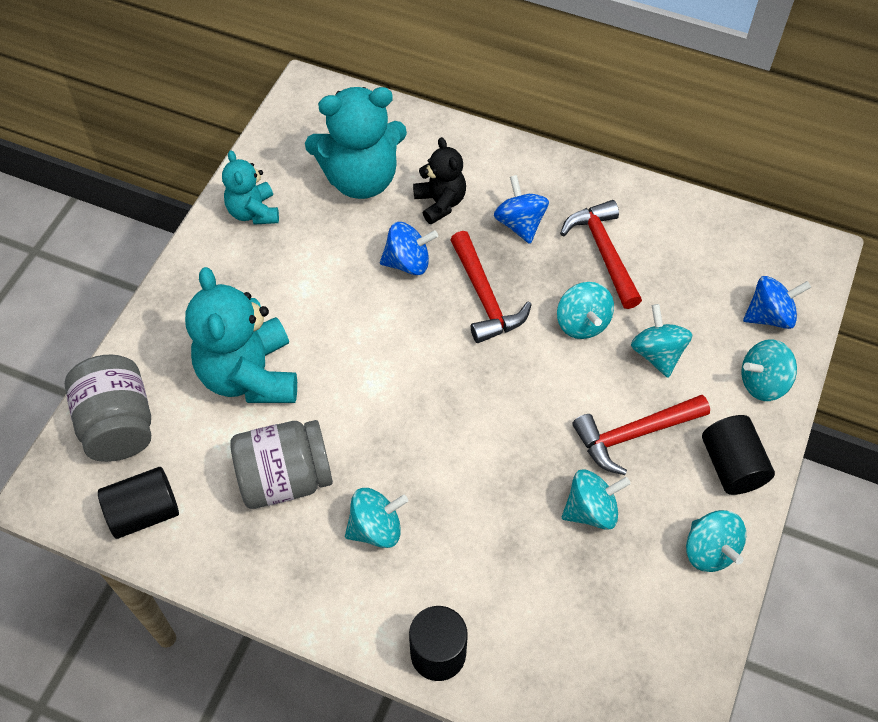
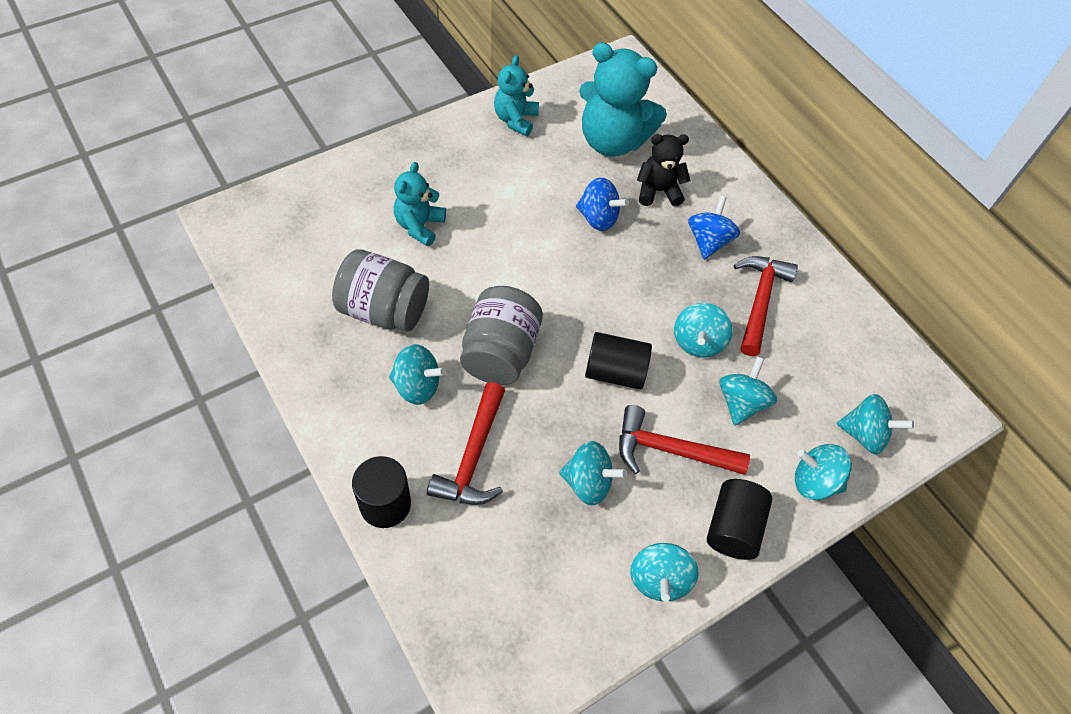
camera: 30 degrees right, 0 degrees up
(118, 424) = (306, 203): grey jar -> grey jar (500, 352)
(144, 512) = (273, 271): black cylinder -> black cylinder (615, 372)
(250, 375) = (419, 226): turquoise teddy bear -> turquoise teddy bear, size x0.57
(440, 203) = (658, 191): black teddy bear -> black teddy bear turned 105 degrees counterclockwise
(484, 297) = (635, 276): red hammer -> red hammer (473, 456)
(769, 316) = (864, 434): blue spinning top -> turquoise spinning top

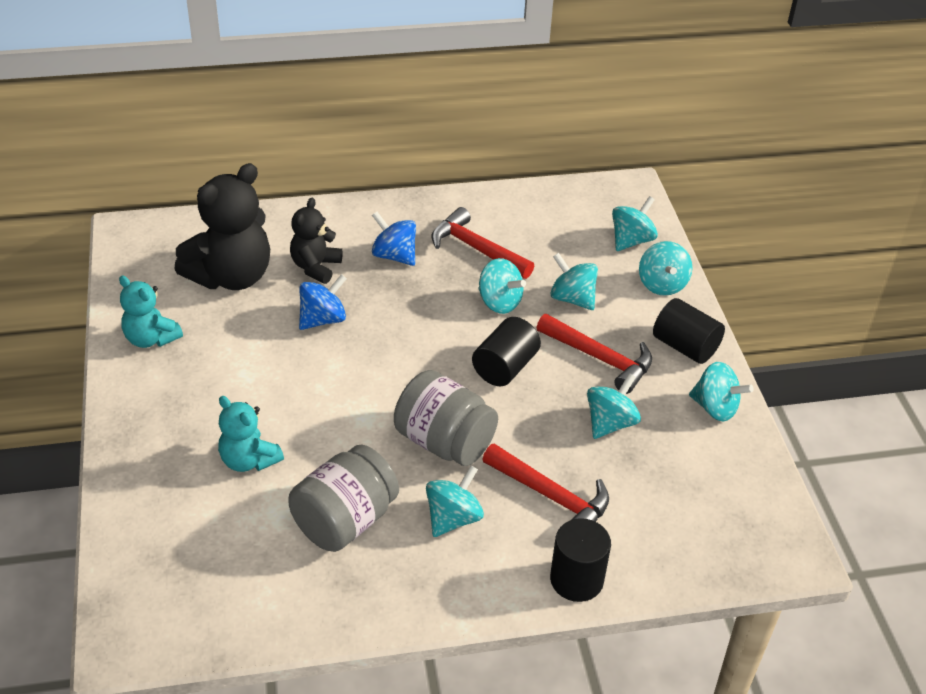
camera: 65 degrees left, 15 degrees down
(612, 141) = (231, 276): turquoise teddy bear -> black teddy bear
(670, 450) = (599, 358): red hammer -> red hammer turned 90 degrees counterclockwise
(814, 481) = (662, 284): turquoise spinning top -> turquoise spinning top turned 45 degrees counterclockwise

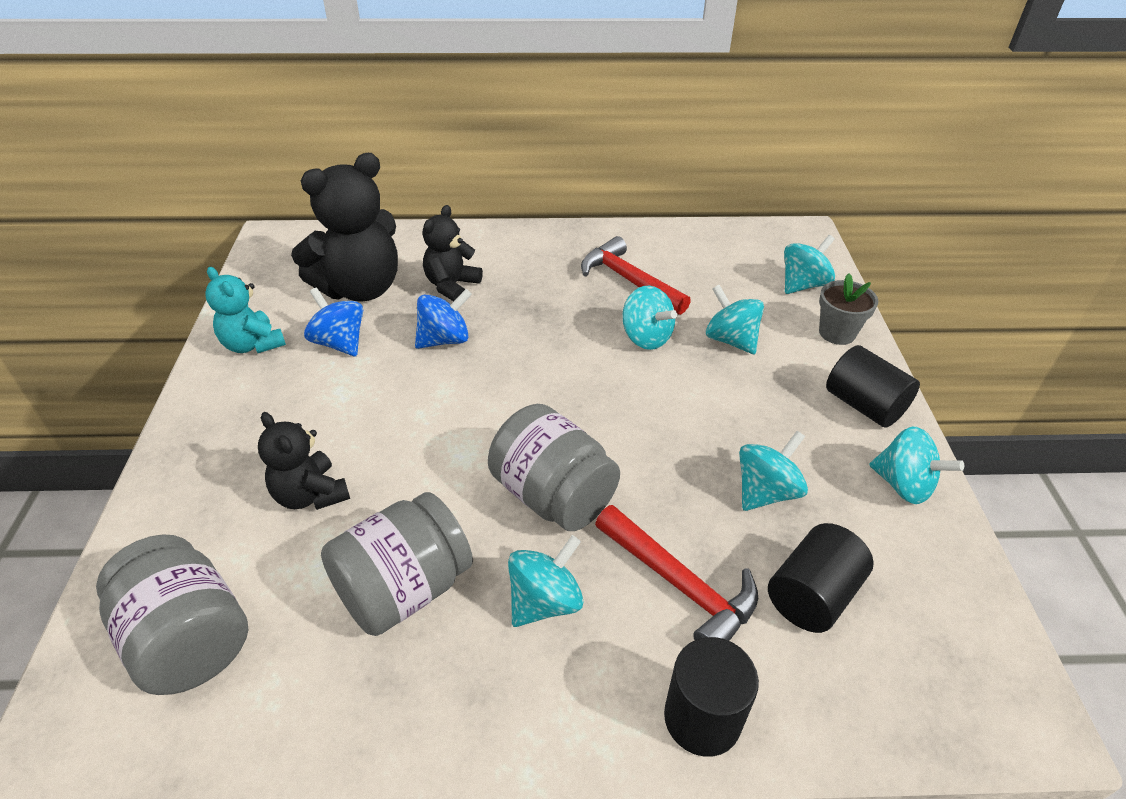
camera: 10 degrees right, 0 degrees up
(192, 571) = (189, 639): none -> grey jar
(249, 460) = (311, 494): turquoise teddy bear -> black teddy bear
(394, 256) = (538, 281): blue spinning top -> blue spinning top (339, 343)
(505, 367) = (642, 410): black cylinder -> black cylinder (812, 595)
(599, 358) = (758, 410): red hammer -> none
(662, 284) = (837, 333): turquoise spinning top -> grey flower pot

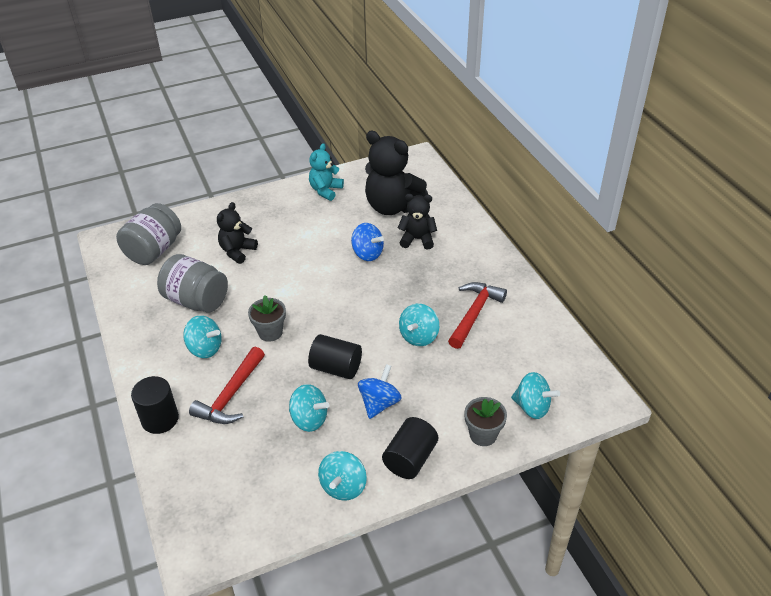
camera: 70 degrees right, 0 degrees up
(339, 343) = (343, 218): blue spinning top -> blue spinning top (379, 403)
(553, 495) = (270, 332): grey jar -> grey flower pot
(730, 340) = (440, 378): turquoise spinning top -> none
(812, 595) = (242, 451): black cylinder -> black cylinder (336, 368)

